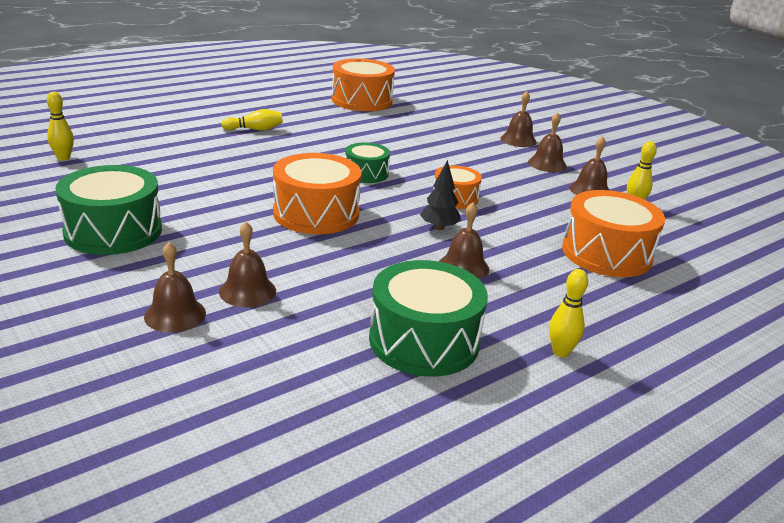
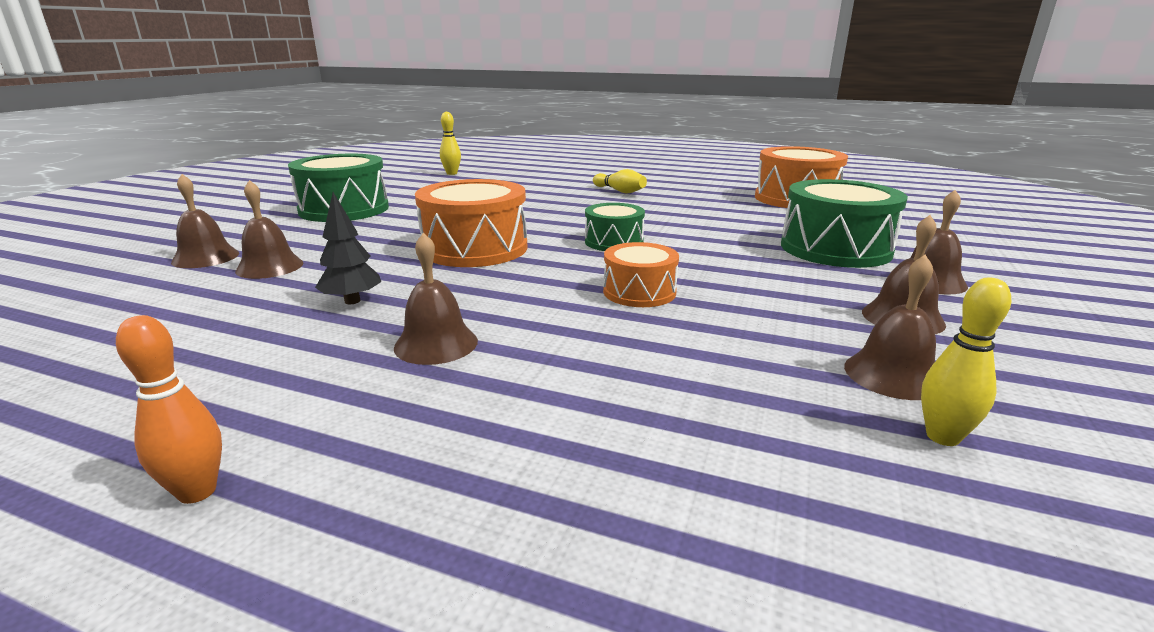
camera: 60 degrees right, 5 degrees down
(424, 341) = (195, 369): green drum -> green drum (835, 249)
(439, 228) = (533, 304): black tree -> black tree (352, 301)
(560, 352) = (197, 491): yellow bowling pin -> orange bowling pin
(606, 253) = (653, 453): orange drum -> none

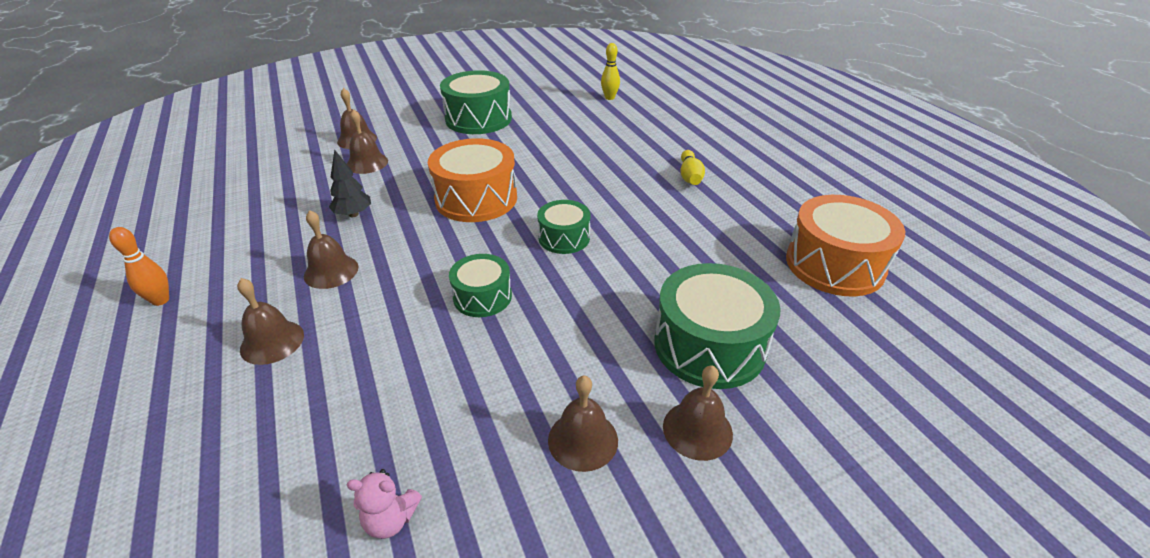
camera: 45 degrees right, 15 degrees up
(639, 292) = (482, 297): orange drum -> green drum
(893, 375) = (465, 467): brown bell -> brown bell (272, 342)
(942, 437) = (391, 519): yellow bowling pin -> pink teddy bear

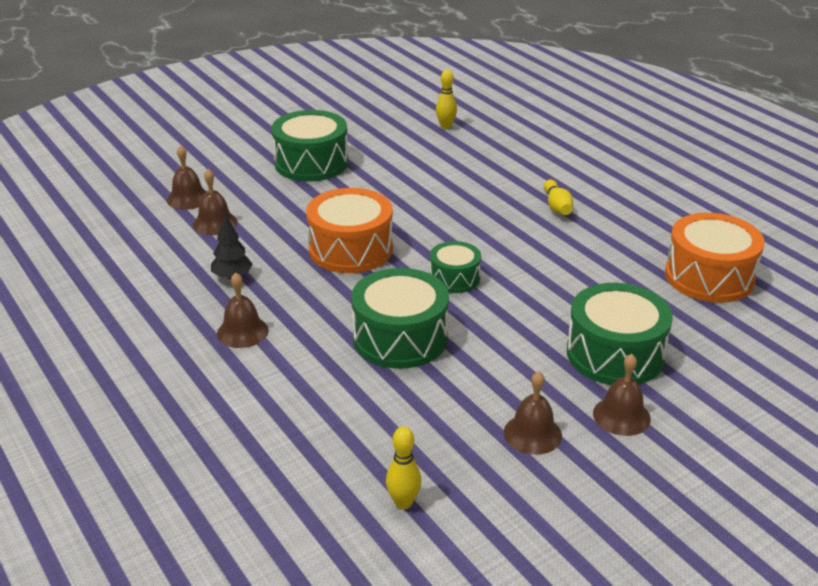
camera: 10 degrees left, 5 degrees down
(160, 300) = (90, 375): orange bowling pin -> none
(272, 342) = (224, 396): brown bell -> none
(391, 519) = (403, 502): pink teddy bear -> yellow bowling pin
(482, 297) = (400, 338): green drum -> green drum, size x1.73

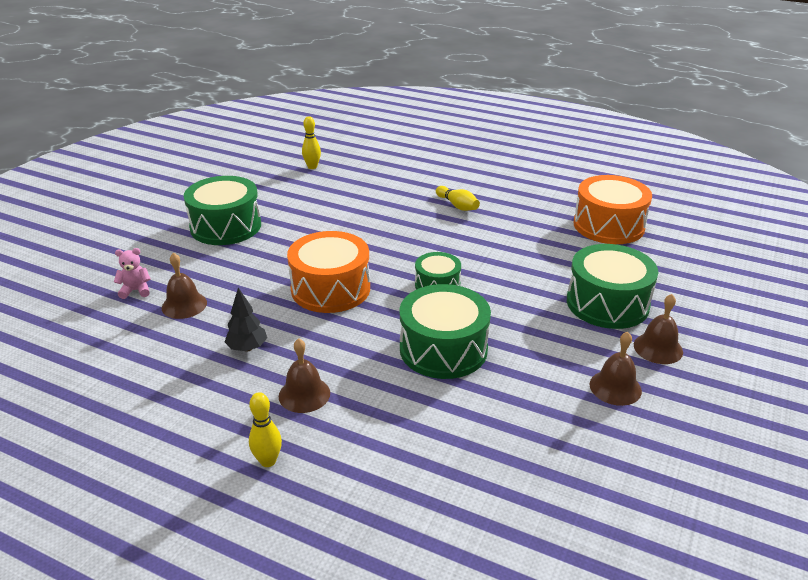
camera: 30 degrees left, 0 degrees up
(188, 198) = (136, 290): brown bell -> pink teddy bear
(403, 502) = (582, 487): yellow bowling pin -> yellow bowling pin (268, 461)

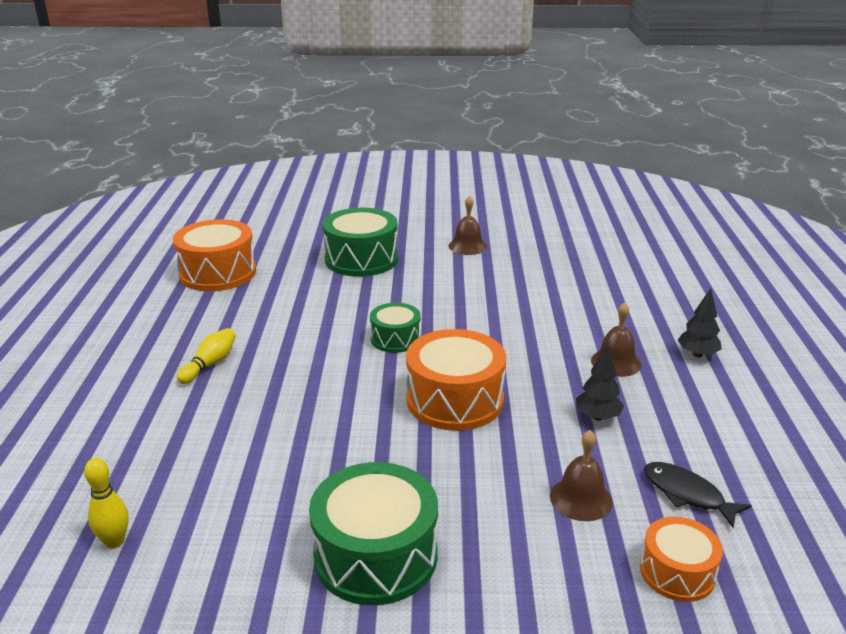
camera: 115 degrees left, 5 degrees down
(95, 315) = (677, 572): none -> orange drum
(135, 351) = (687, 494): none -> black fish
(136, 290) = (597, 563): pink teddy bear -> none
(268, 461) = (697, 354): yellow bowling pin -> black tree
(443, 349) = (490, 314): green drum -> none
(658, 348) = (407, 237): brown bell -> none

